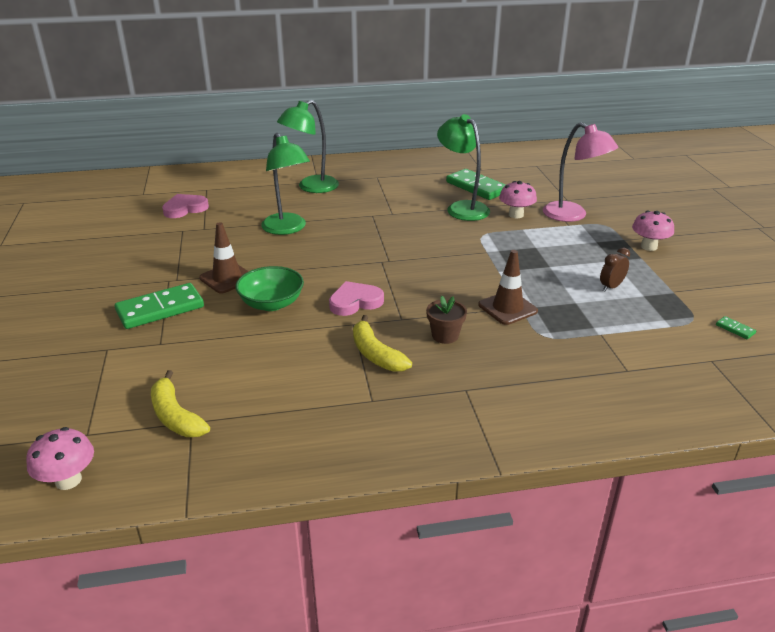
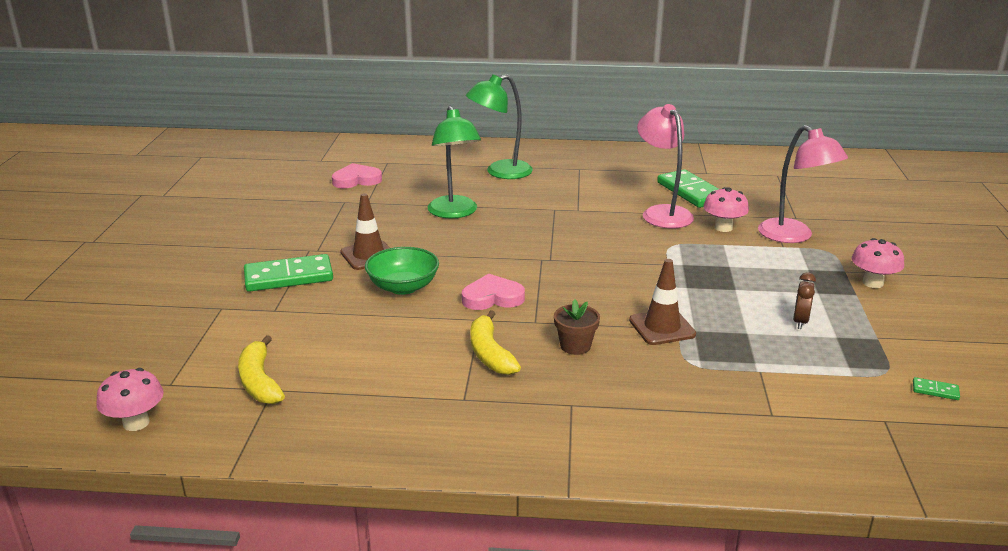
camera: 15 degrees right, 5 degrees down
(462, 208) = (662, 213): green lamp -> pink lamp
(611, 287) = (800, 321): brown clock -> brown clock turned 135 degrees clockwise
(735, 329) = (935, 390): green domino -> green domino turned 45 degrees counterclockwise

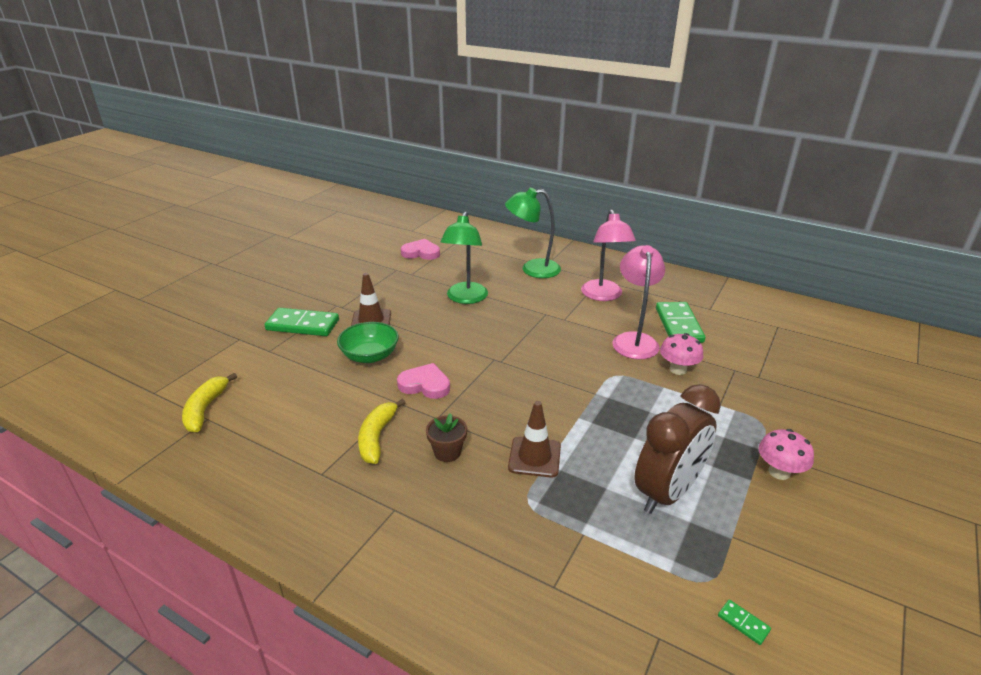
camera: 25 degrees right, 5 degrees up
(136, 423) = (107, 418): pink mushroom -> none
(793, 236) = (739, 396): pink lamp -> pink lamp (603, 296)
(800, 321) = (667, 492): brown clock -> brown clock, size x2.39

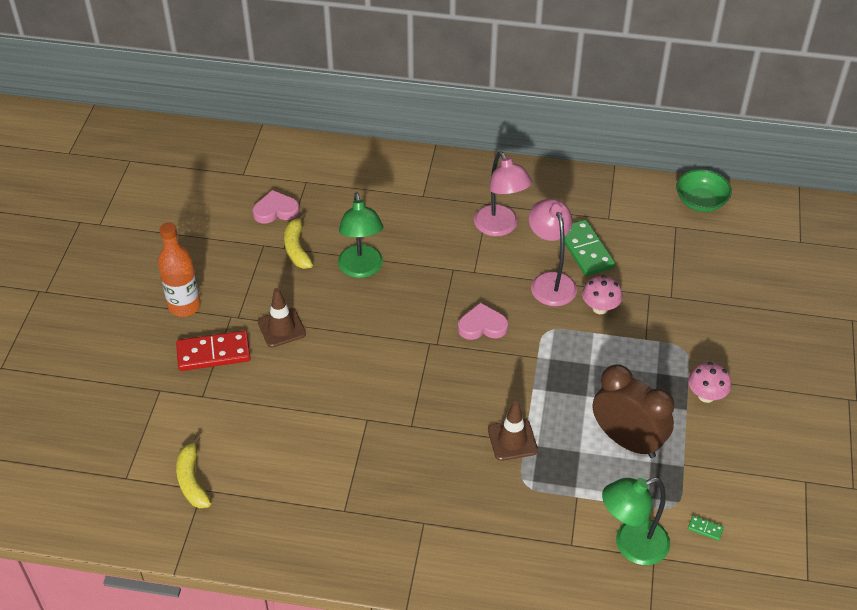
camera: 20 degrees left, 15 degrees up
(303, 325) = (213, 353): green domino -> red domino
(306, 292) = (184, 306): none -> orange bottle
(370, 356) = (308, 373): green bowl -> green bowl (700, 202)
(377, 437) = (370, 461): yellow banana -> yellow banana (297, 248)
(425, 385) = (380, 392): pink heart -> pink heart (482, 326)
(447, 452) = (438, 457): brown flower pot -> none
(532, 269) = (411, 205): green lamp -> green lamp (631, 545)
(667, 492) = (627, 441): brown clock -> brown clock turned 75 degrees counterclockwise

